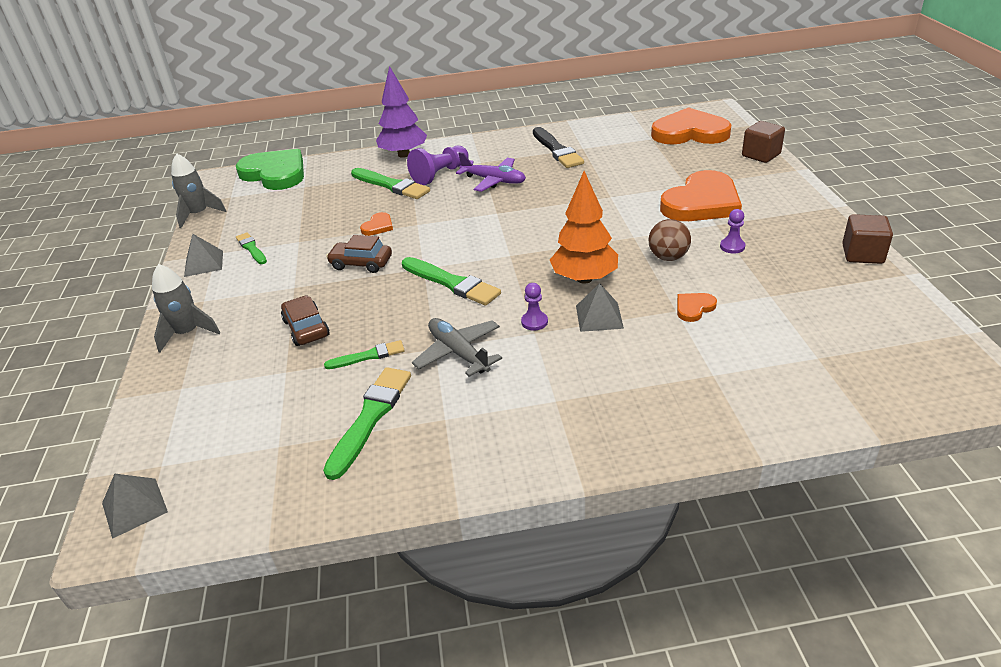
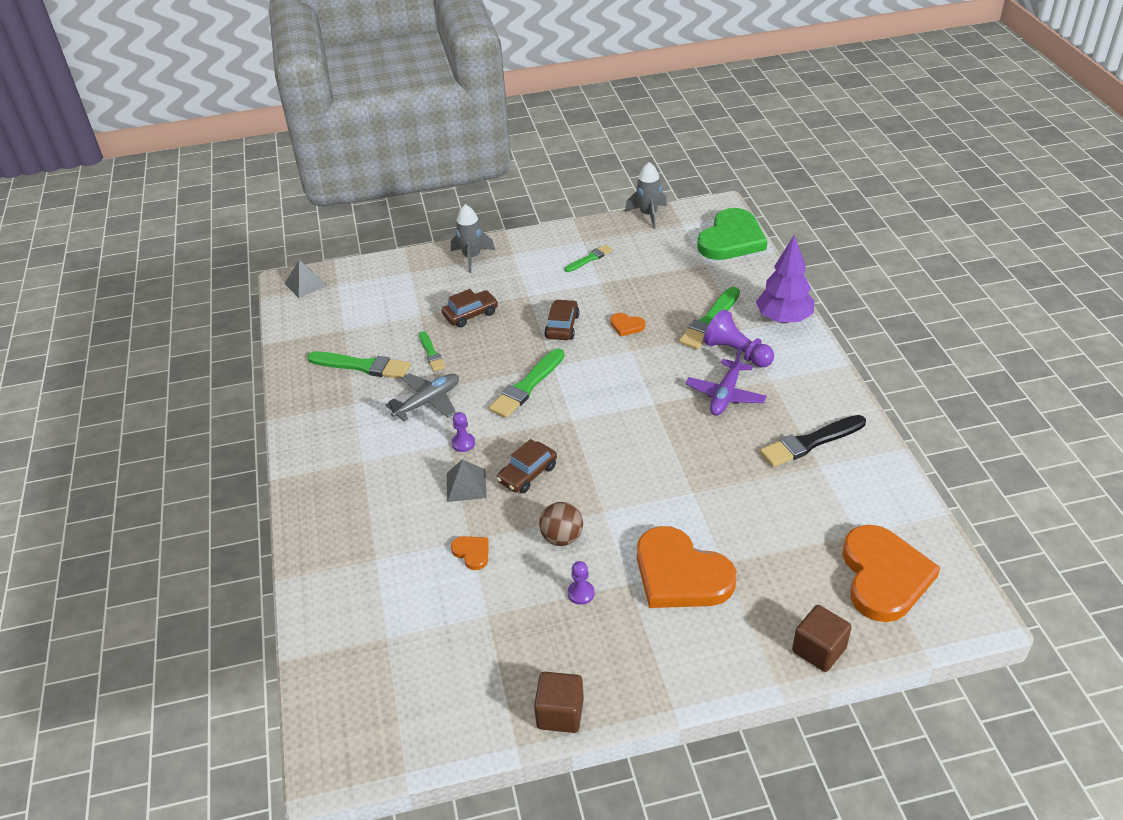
camera: 85 degrees right, 5 degrees up
(203, 263) = (567, 239): grey pyramid -> none
(584, 278) = (527, 474): orange tree -> brown car

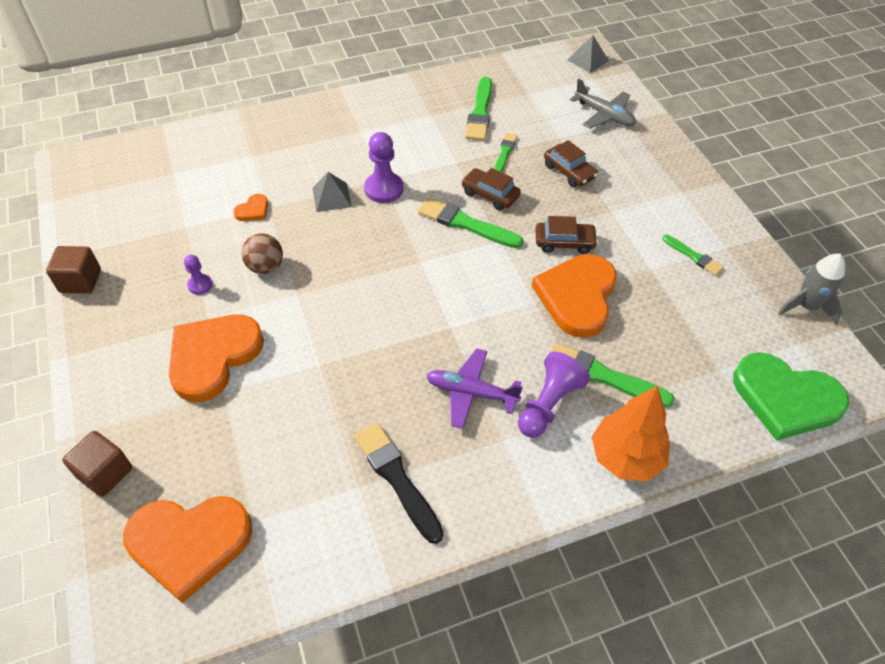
camera: 80 degrees right, 10 degrees up
(428, 401) = (437, 159): grey plane -> grey plane (604, 115)
(431, 353) = (505, 152): green brush -> green brush turned 135 degrees clockwise
(463, 443) = (384, 189): purple pawn -> purple pawn, size x1.80
(472, 257) = (664, 161): grey rocket -> none
(527, 474) = (345, 236): brown car -> brown car (490, 195)
(626, 326) = (577, 297): orange heart -> orange heart, size x2.37
(783, 319) = (626, 457): purple tree -> orange tree

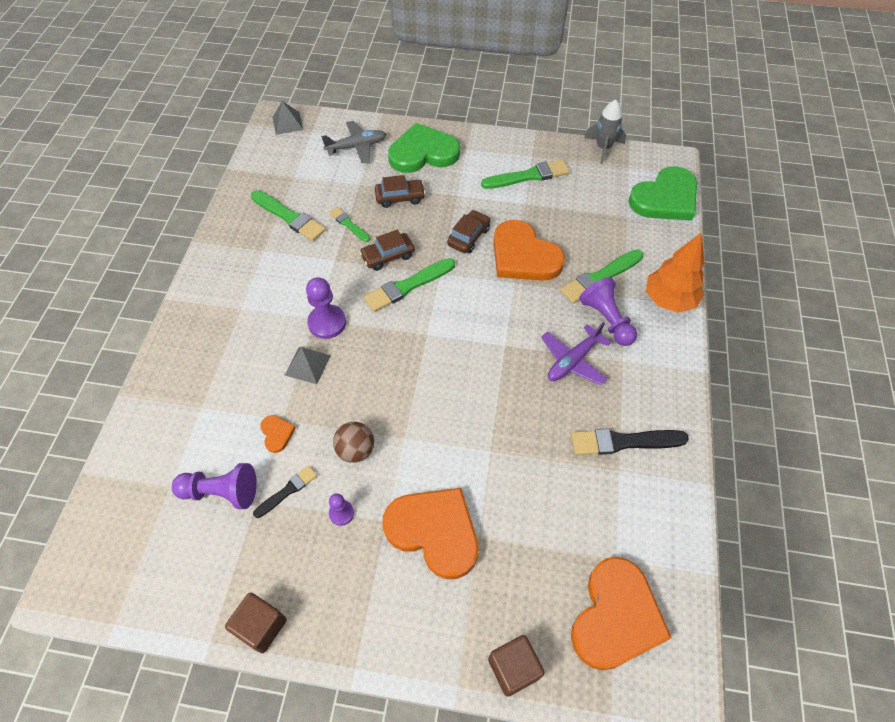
camera: 60 degrees left, 5 degrees up
(183, 203) = (221, 492): none -> purple pawn
(203, 241) = (287, 491): none -> black brush
(213, 357) = (434, 531): orange heart -> orange heart turned 150 degrees clockwise
(643, 162) = (423, 153): none -> green heart
(693, 256) = (528, 176): green brush -> green brush, size x1.70

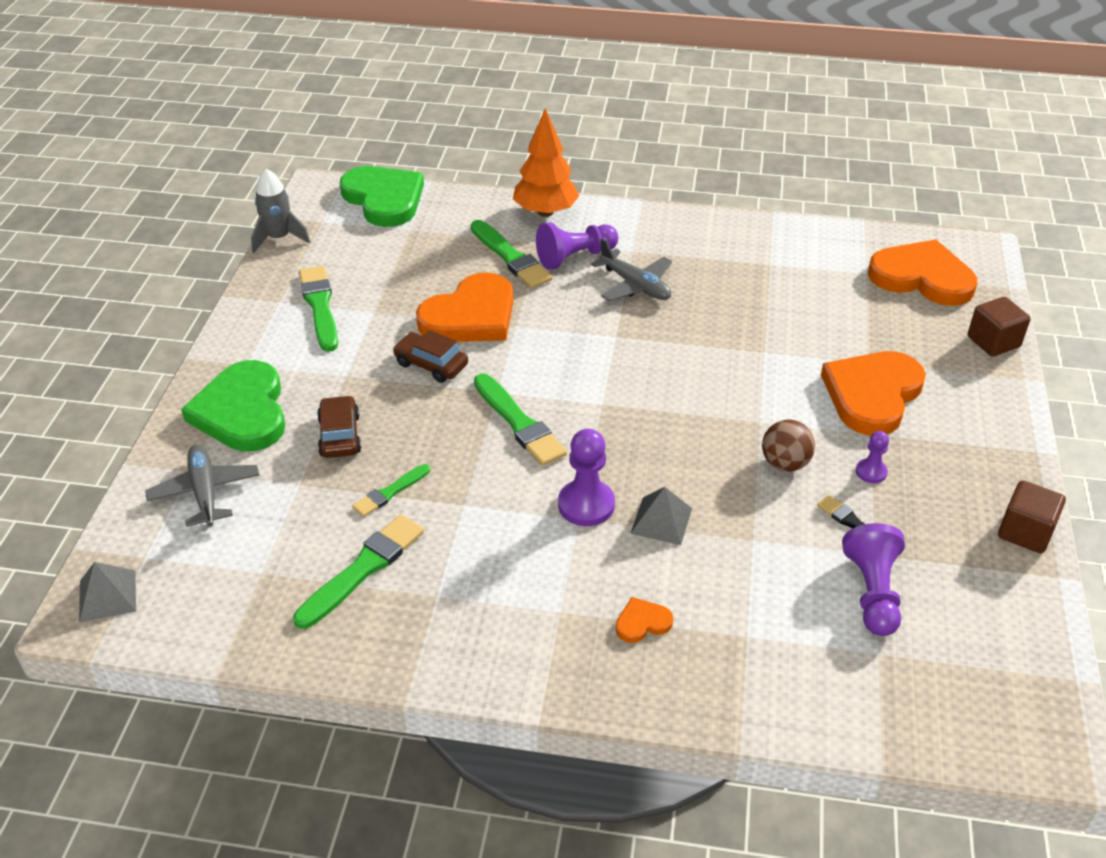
camera: 90 degrees left, 15 degrees down
(277, 434) = (775, 543): orange heart -> orange heart (642, 622)
(388, 256) = (461, 445): brown car -> none
(573, 361) = (635, 285): purple plane -> grey plane
(623, 442) = (736, 258): black brush -> none

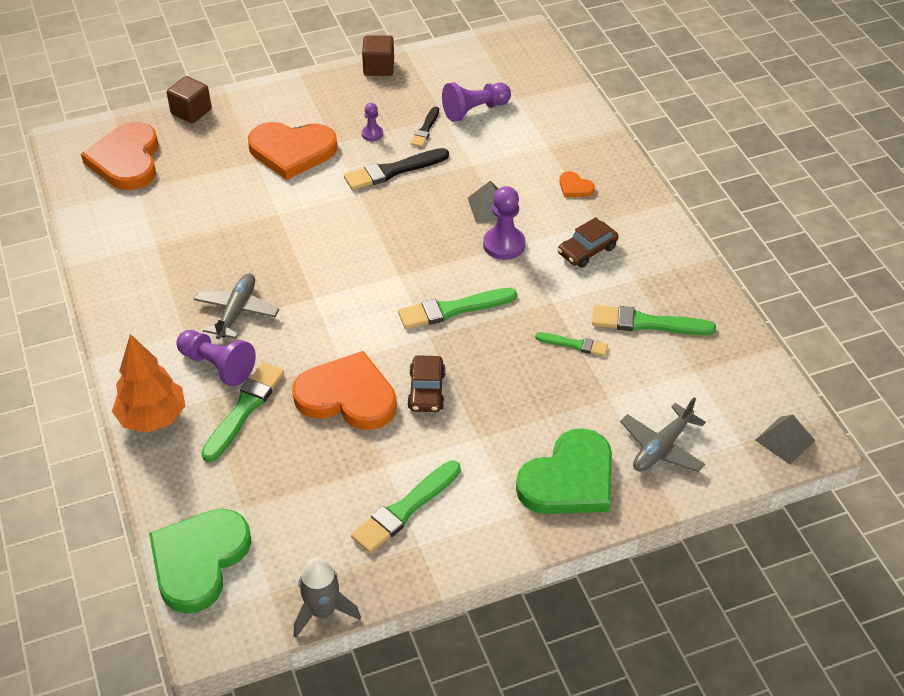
camera: 120 degrees left, 5 degrees up
(340, 435) = (545, 403): brown car -> brown car (587, 250)
(519, 423) = (453, 309): green brush -> green brush turned 135 degrees counterclockwise
(785, 464) = (393, 171): brown ball -> black brush

